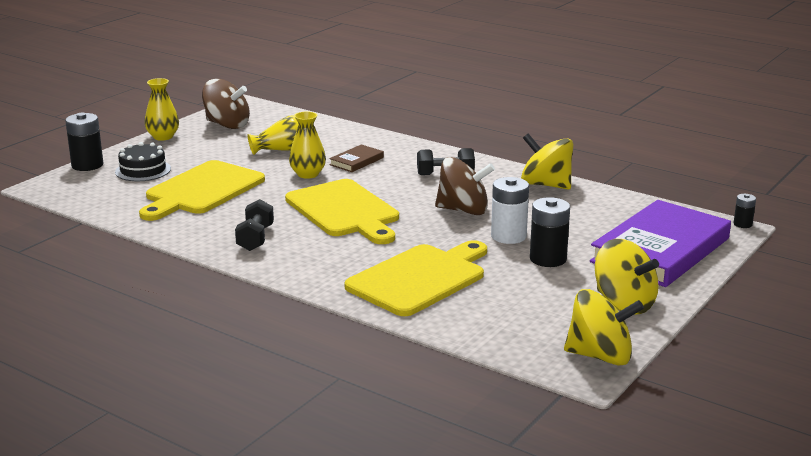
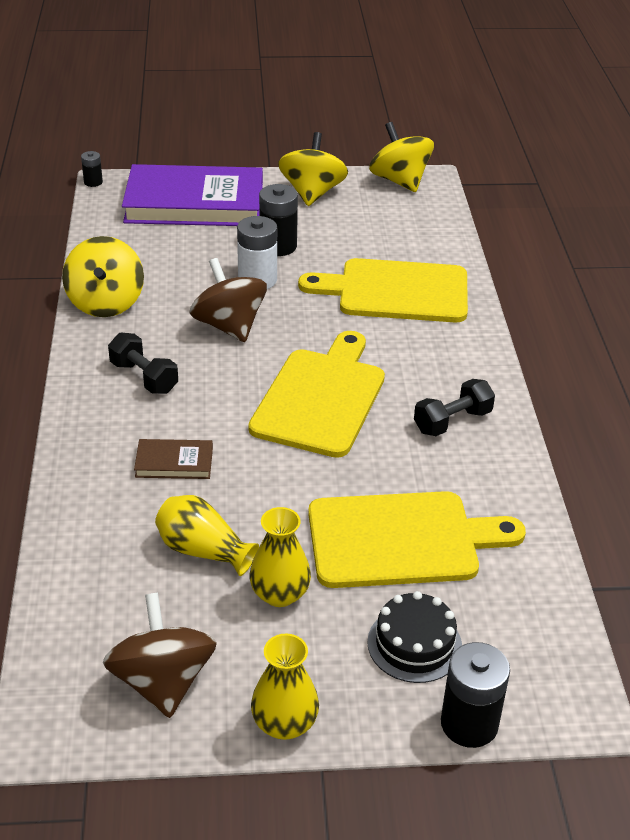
camera: 130 degrees left, 15 degrees up
(308, 174) = (257, 480): yellow vase -> yellow vase (280, 594)

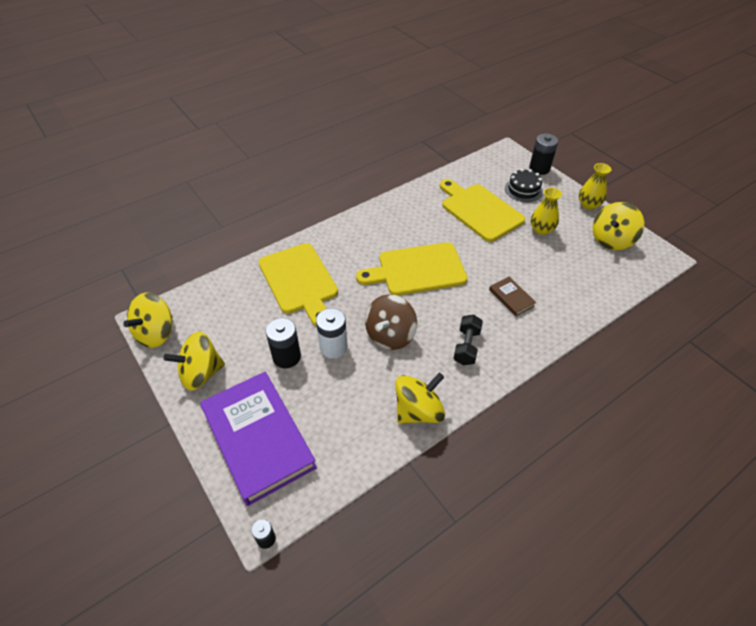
camera: 120 degrees left, 10 degrees up
(162, 681) = (611, 240): brown spinning top -> yellow spinning top
(203, 551) = (547, 261): yellow vase -> none
(452, 421) = (394, 222): black dumbbell -> none

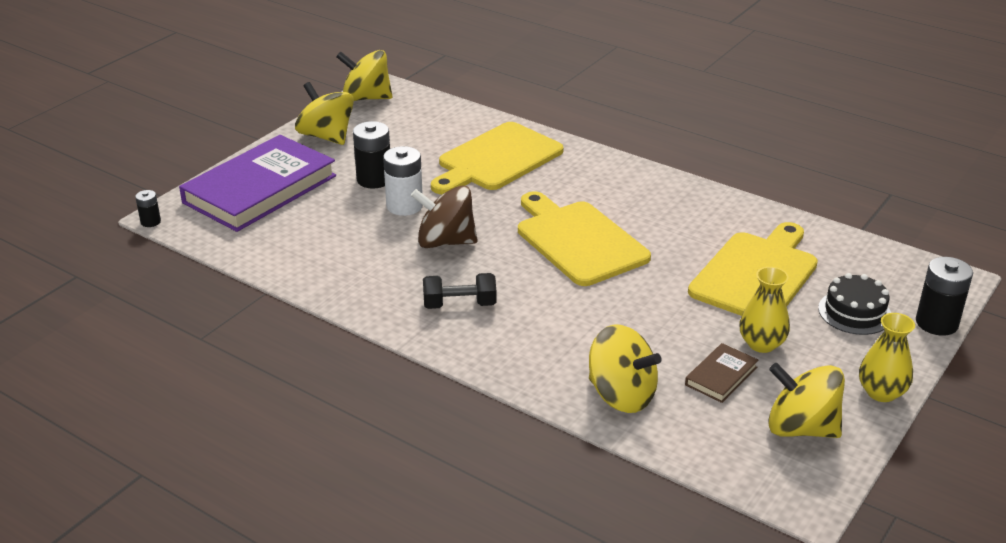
camera: 70 degrees right, 15 degrees down
(418, 411) = (337, 284): yellow spinning top -> yellow spinning top (621, 395)
(511, 298) = (577, 331): brown book -> brown book (721, 376)

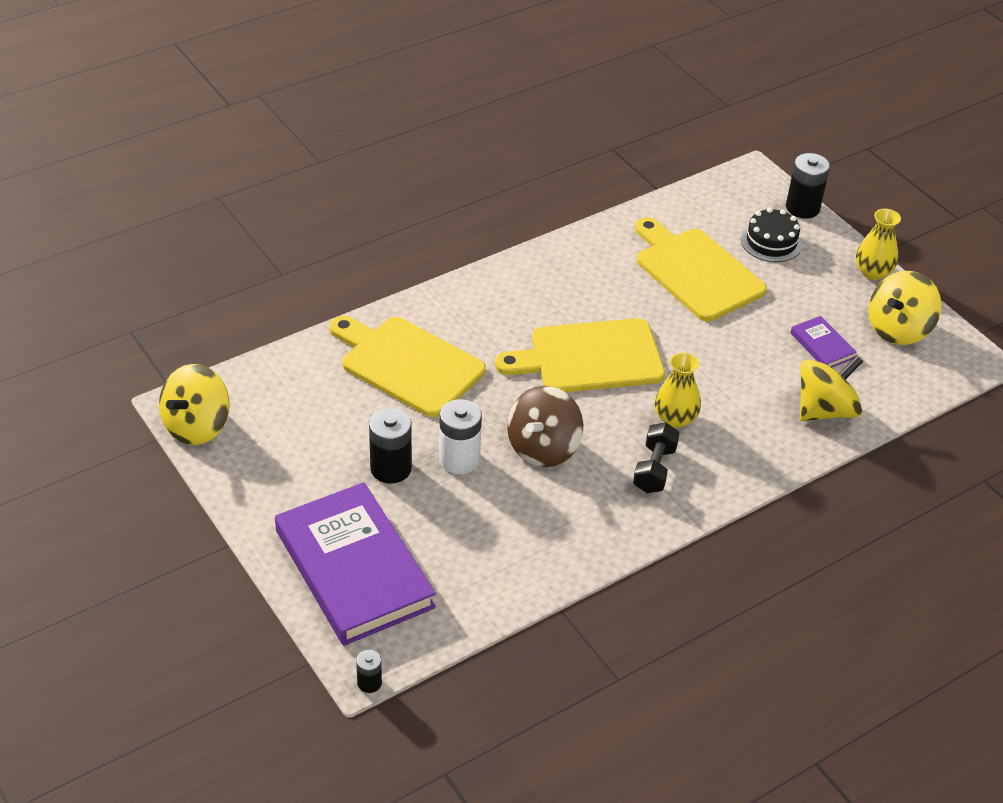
camera: 70 degrees left, 10 degrees up
(326, 136) = (268, 483): yellow spinning top -> none
(496, 159) = (407, 364): yellow cutting board -> yellow cutting board turned 150 degrees clockwise
(721, 376) = (822, 345): brown book -> purple book
(761, 344) = (790, 307): yellow vase -> yellow vase (675, 419)

